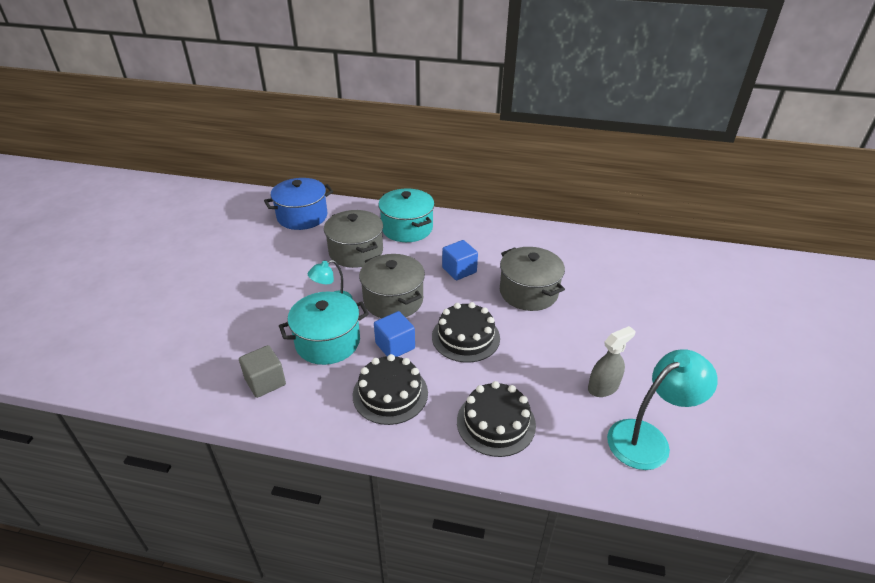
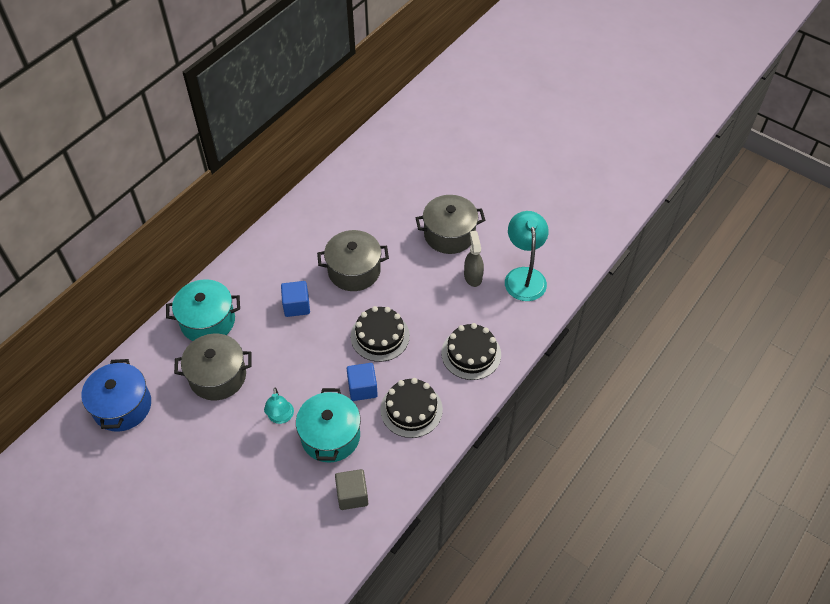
camera: 65 degrees left, 15 degrees up
(393, 300) = (306, 370): grey pot -> grey pot (449, 234)

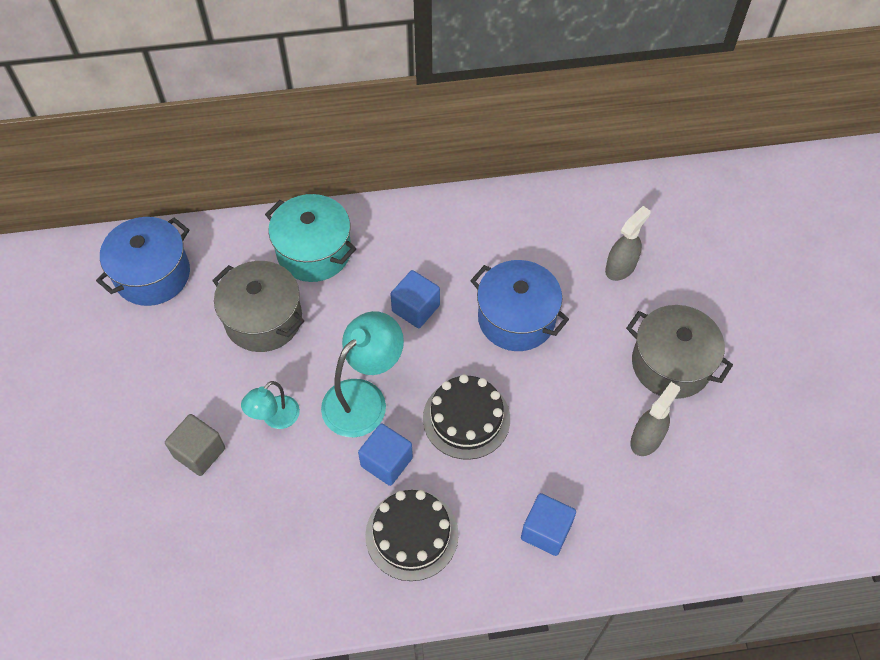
camera: 45 degrees right, 5 degrees up
(330, 436) = (300, 485): turquoise pot -> none
(352, 495) = (253, 572): grey cube -> grey cube (199, 452)
(354, 270) = (516, 318): grey pot -> blue pot
(379, 208) = (620, 267): none -> grey spray bottle
(471, 354) = (546, 531): black cake -> blue cube
(524, 276) = (711, 492): turquoise lamp -> turquoise lamp (364, 398)

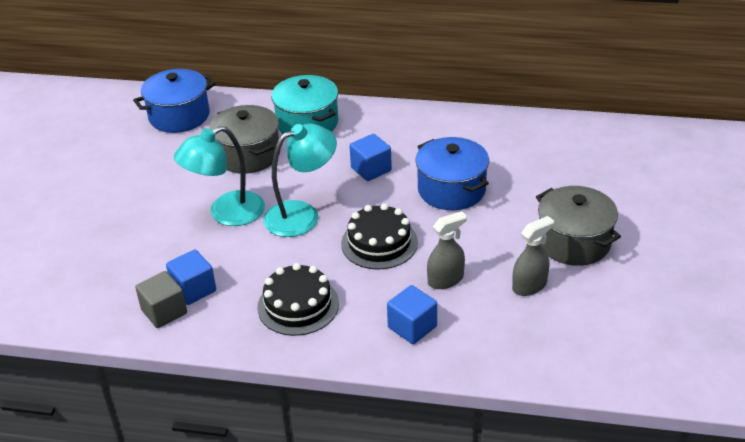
camera: 20 degrees right, 20 degrees down
(199, 452) = (159, 222): grey cube -> grey cube (164, 312)
(275, 418) = (226, 214): turquoise lamp -> turquoise lamp, size x1.75
(386, 462) = (300, 256): blue cube -> blue cube (193, 289)
(620, 267) = (557, 174): grey spray bottle -> grey spray bottle (445, 280)

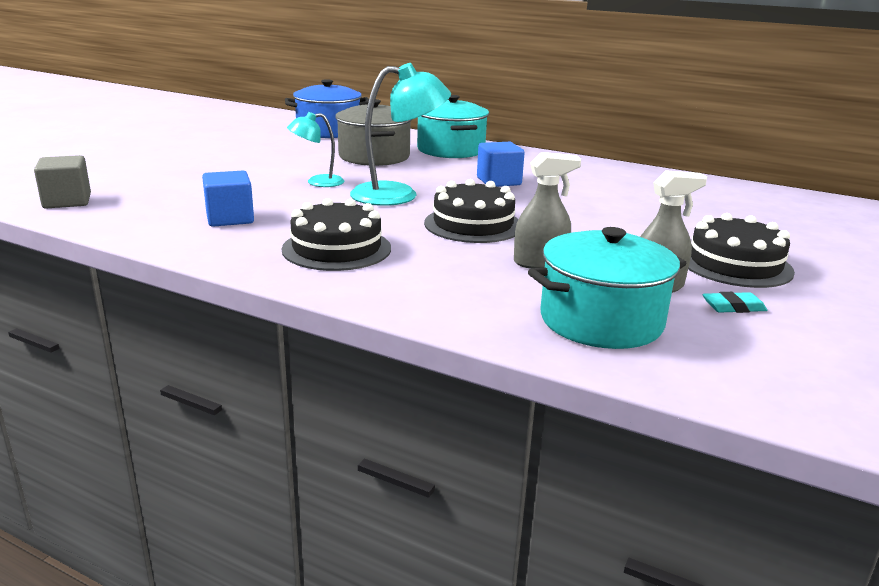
camera: 15 degrees right, 15 degrees down
(164, 312) = (180, 226): grey cube -> grey cube (67, 201)
(226, 214) = (317, 182): turquoise lamp -> turquoise lamp, size x0.57
(412, 327) = (469, 290): blue cube -> none
(451, 190) = (586, 206): blue pot -> none
(505, 335) = (601, 321): none -> turquoise pot
(574, 242) = (735, 264): grey pot -> black cake
(581, 295) = (733, 307): none -> turquoise eraser

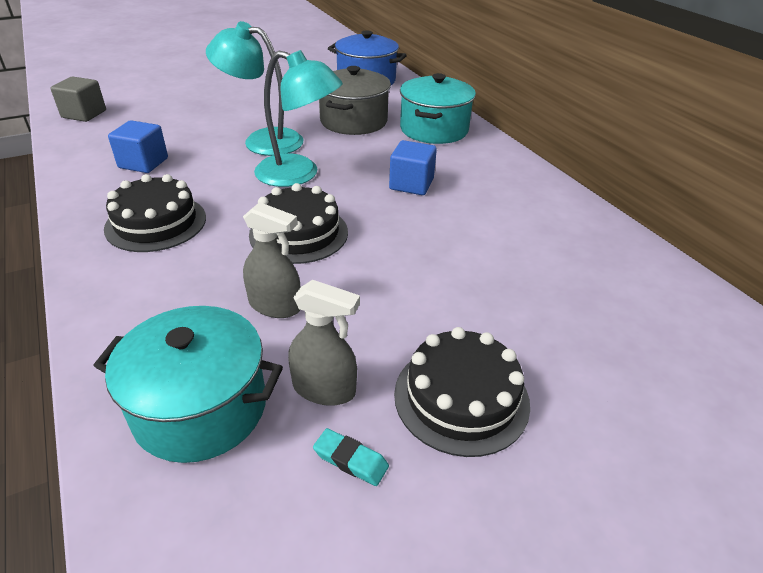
camera: 35 degrees right, 15 degrees up
(317, 182) = (262, 140): turquoise lamp -> turquoise lamp, size x1.75

